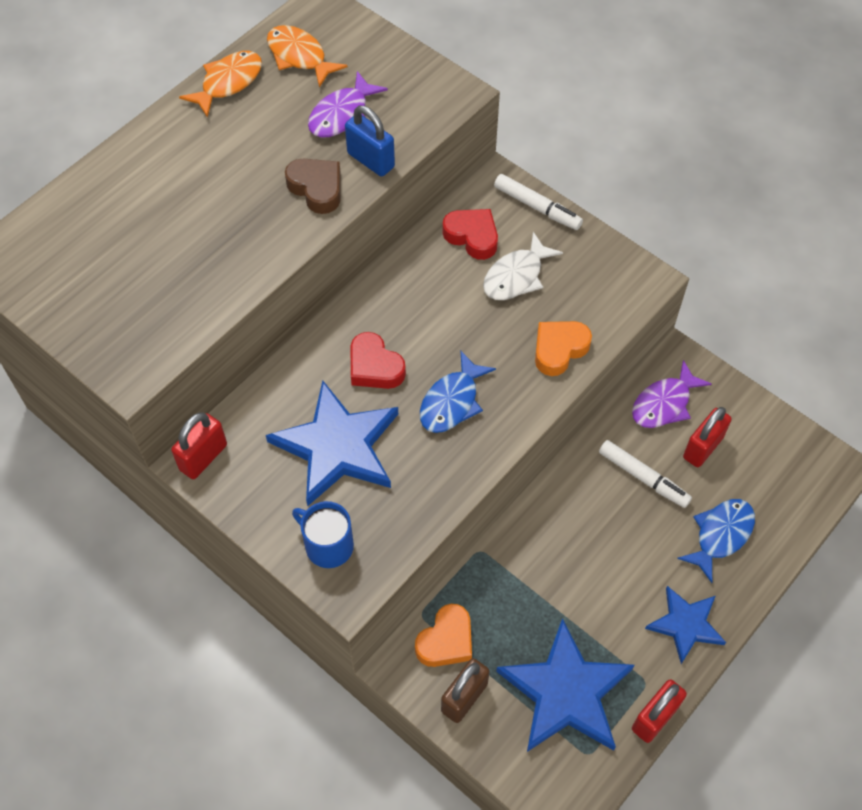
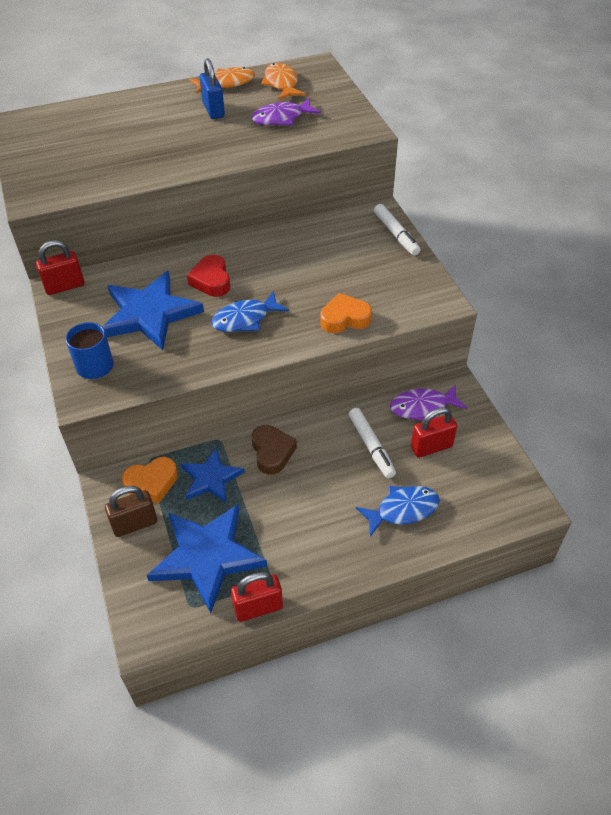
camera: 30 degrees right, 10 degrees down
(316, 188) = (231, 148): brown heart -> brown heart (272, 452)
(371, 160) = (278, 145): blue padlock -> blue padlock (213, 110)
(472, 236) = (337, 235): red heart -> none
(516, 276) = (349, 266): white fish -> none
(686, 624) = (330, 556): blue star -> blue star (211, 478)

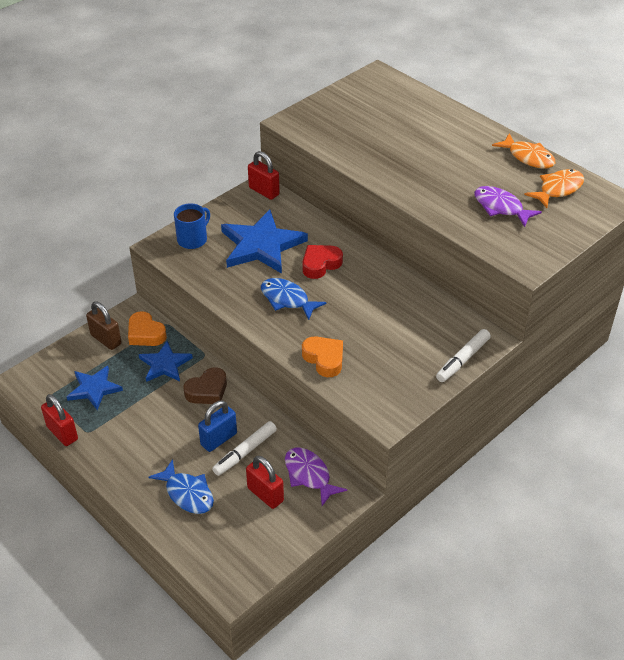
camera: 65 degrees right, 5 degrees down
(207, 556) = (94, 389): blue star -> blue star, size x0.59
(213, 110) = (479, 165): blue padlock -> blue padlock (219, 439)

